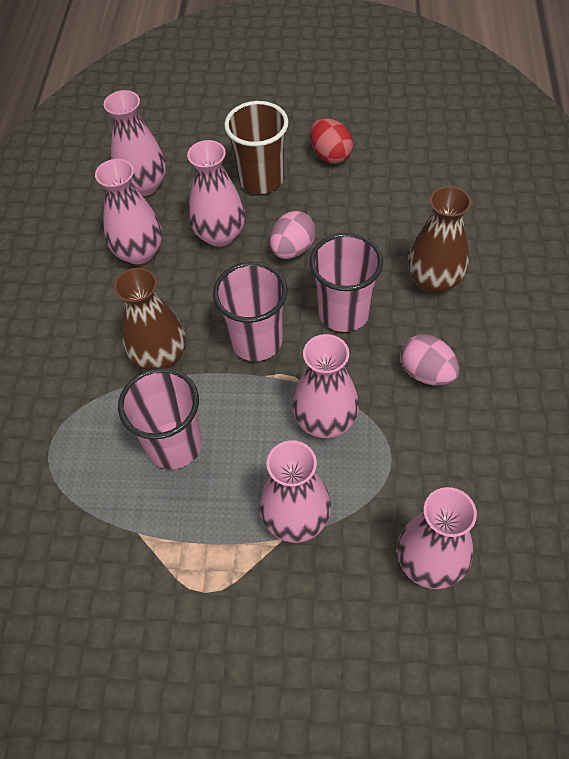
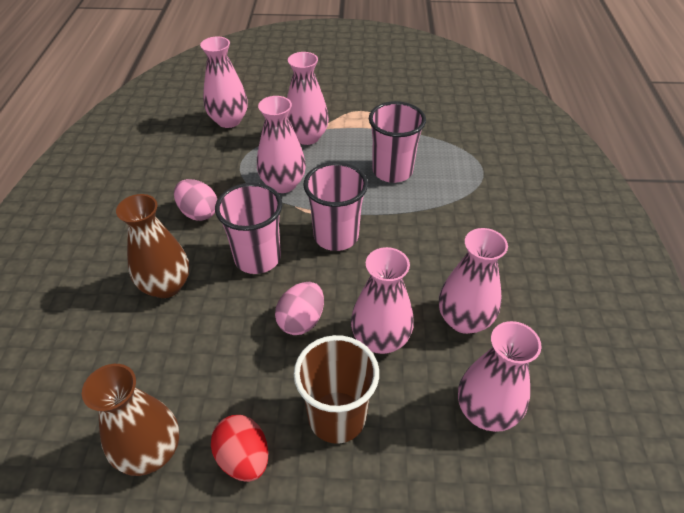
camera: 175 degrees right, 10 degrees down
(160, 357) = (417, 225): brown vase -> brown vase (151, 451)

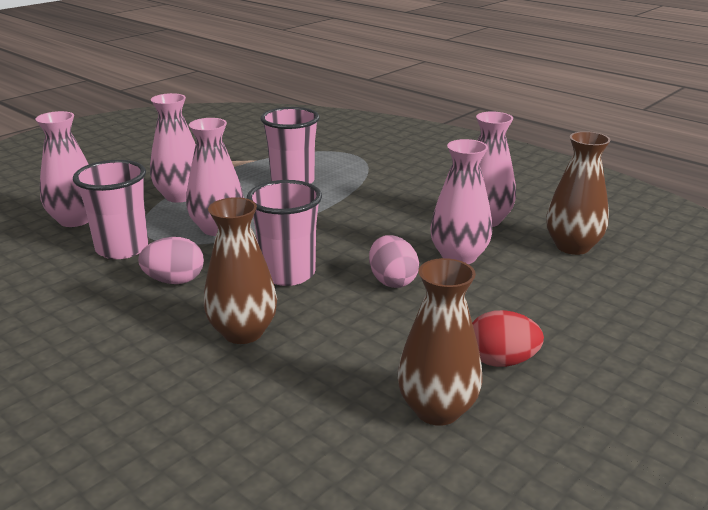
camera: 50 degrees left, 20 degrees down
(336, 236) = (323, 231): pink cup -> pink cup (122, 248)
(337, 417) = (510, 303): brown cup -> none
(486, 411) = (572, 246): pink vase -> brown vase

